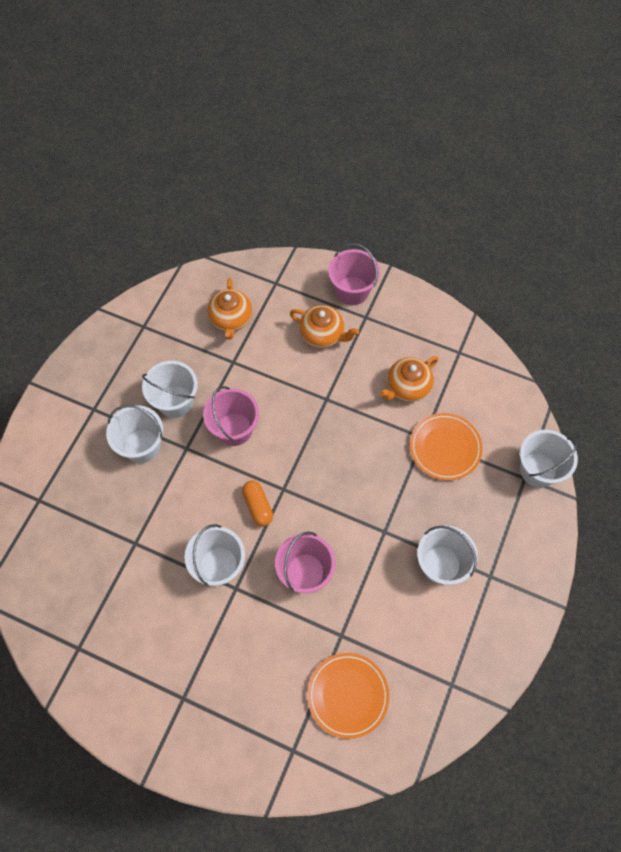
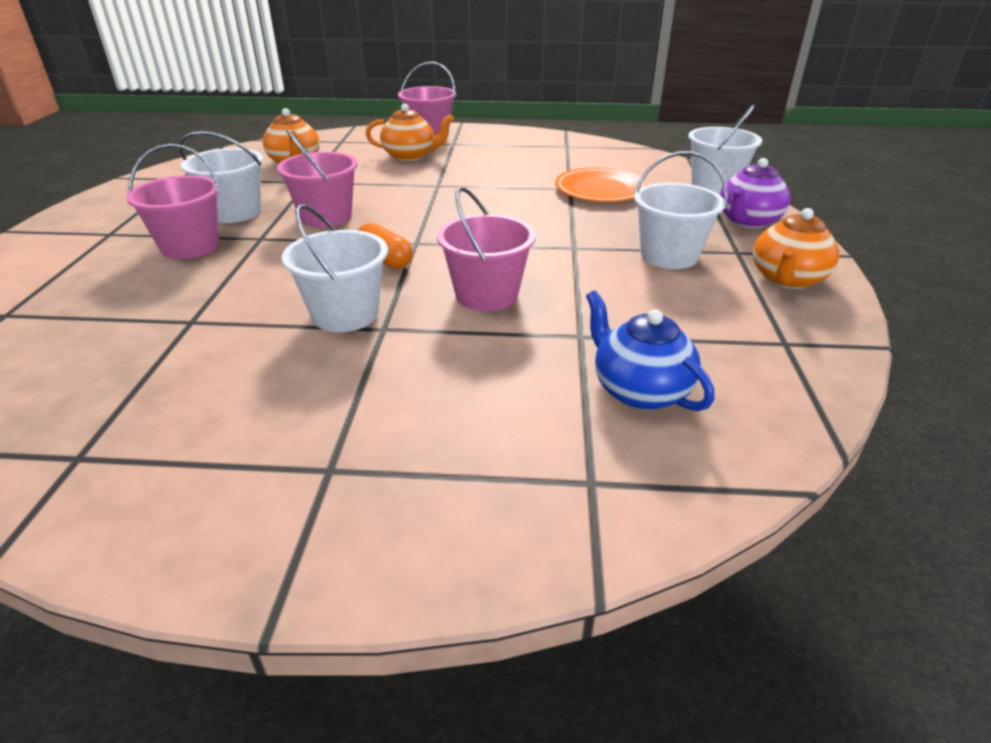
camera: 20 degrees left, 30 degrees down
(142, 446) = (190, 246): white bucket -> pink bucket
(348, 695) = (639, 390): orange plate -> blue teapot
(407, 387) = (527, 167): orange teapot -> orange teapot (787, 279)
(525, 536) = (747, 221): none -> purple teapot

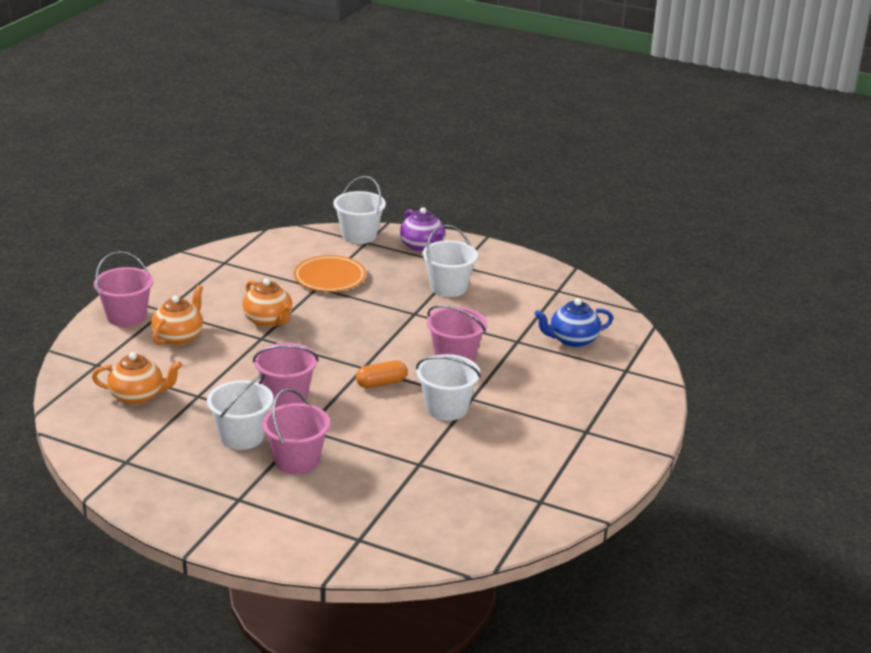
camera: 70 degrees left, 5 degrees down
(787, 279) = (500, 265): orange teapot -> orange teapot (268, 320)

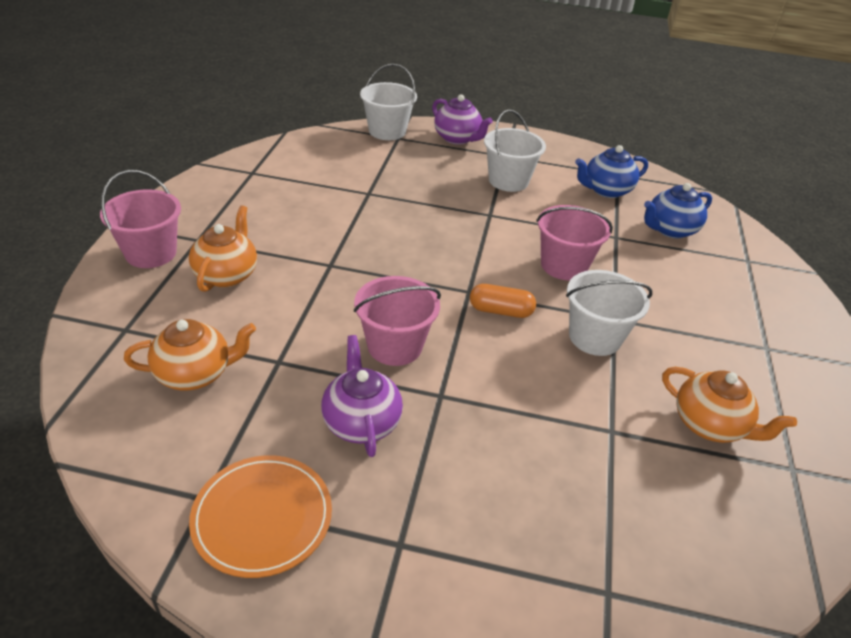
camera: 15 degrees left, 10 degrees up
(242, 436) = (361, 422): white bucket -> purple teapot
(268, 320) = (330, 240): orange teapot -> orange teapot (710, 425)
(297, 460) = (452, 452): pink bucket -> none
(330, 277) = (377, 180): orange plate -> orange plate (262, 517)
(381, 383) = (500, 311): orange capsule -> orange capsule turned 45 degrees clockwise
(536, 303) = (606, 190): none -> blue teapot

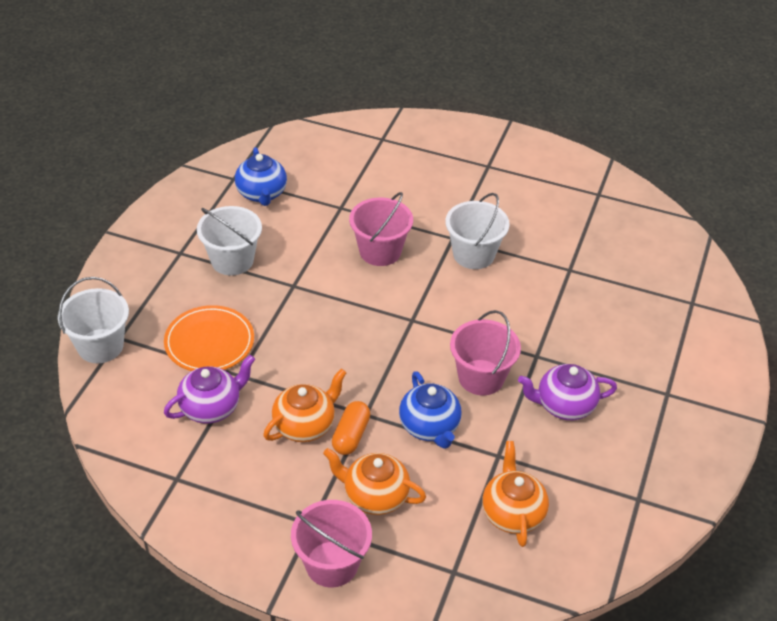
camera: 80 degrees left, 5 degrees up
(262, 517) = (652, 466): orange plate -> orange plate (209, 342)
(457, 138) = (132, 285): purple teapot -> purple teapot (211, 407)
(500, 311) = (439, 304): orange capsule -> orange capsule (351, 435)
(670, 230) = (333, 170): blue teapot -> blue teapot (429, 427)
(710, 425) = (563, 219): orange teapot -> orange teapot (305, 425)

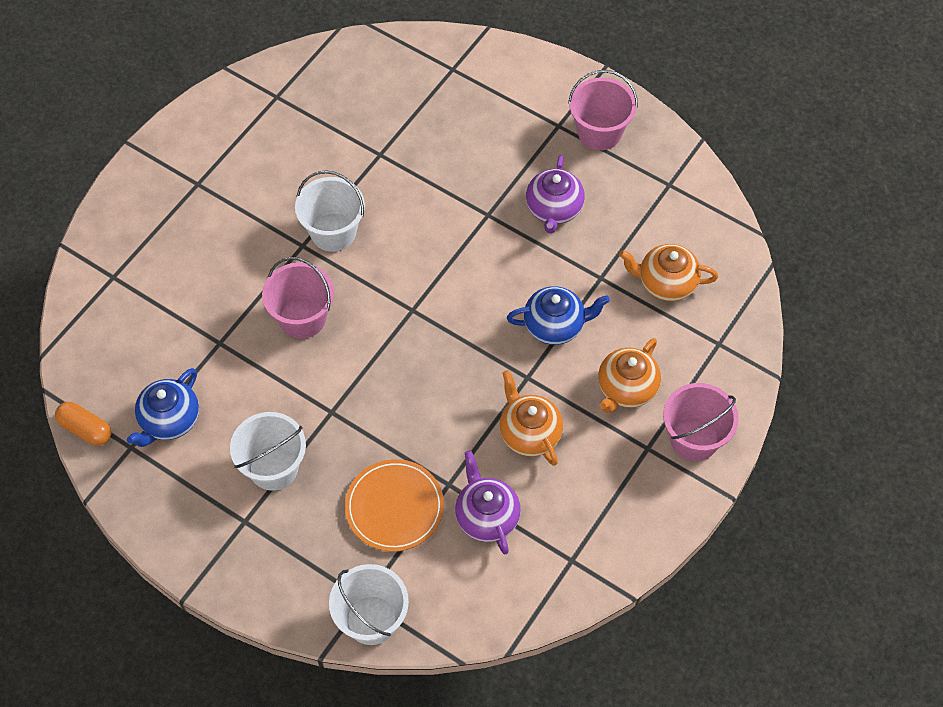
camera: 75 degrees left, 15 degrees up
(261, 194) = (169, 420): blue teapot -> blue teapot turned 120 degrees clockwise
(351, 435) = (551, 395): orange capsule -> orange capsule (86, 429)
(481, 377) = (504, 268): pink bucket -> pink bucket (599, 132)

